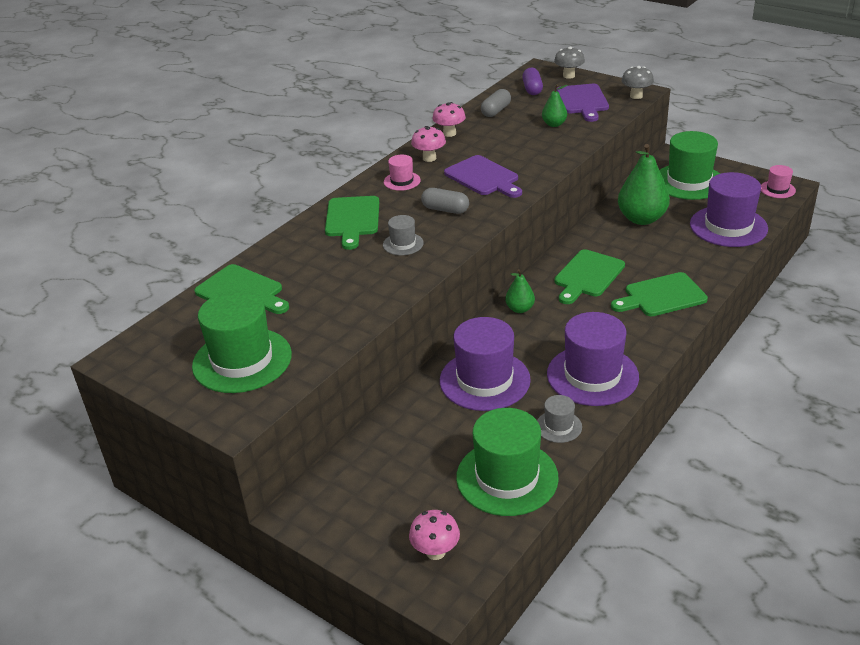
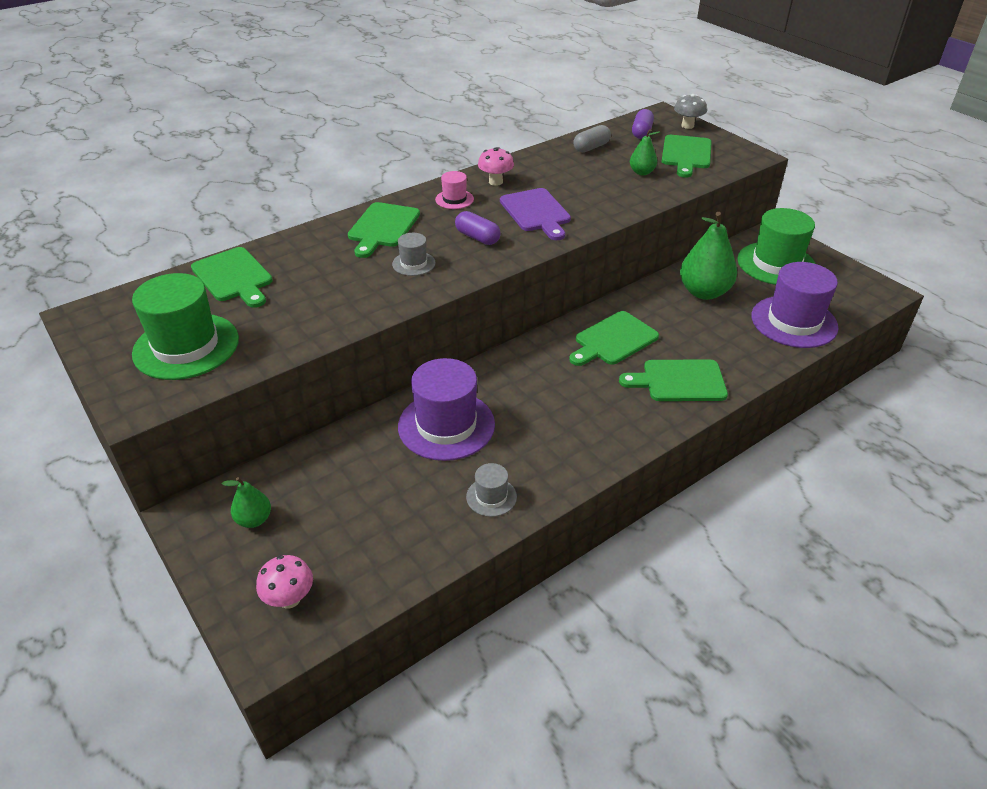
camera: 15 degrees right, 5 degrees up
(445, 209) = (477, 237): grey capsule -> purple capsule
(449, 133) = (531, 161): pink mushroom -> none
(507, 477) = (407, 538): green hat -> none
(520, 309) = (524, 358): green pear -> green pear (254, 519)
(582, 101) = (686, 154): purple cutting board -> green cutting board
(592, 375) = (558, 450): purple hat -> none
(636, 96) = (746, 160): grey mushroom -> none
(777, 189) = (871, 293): pink hat -> none

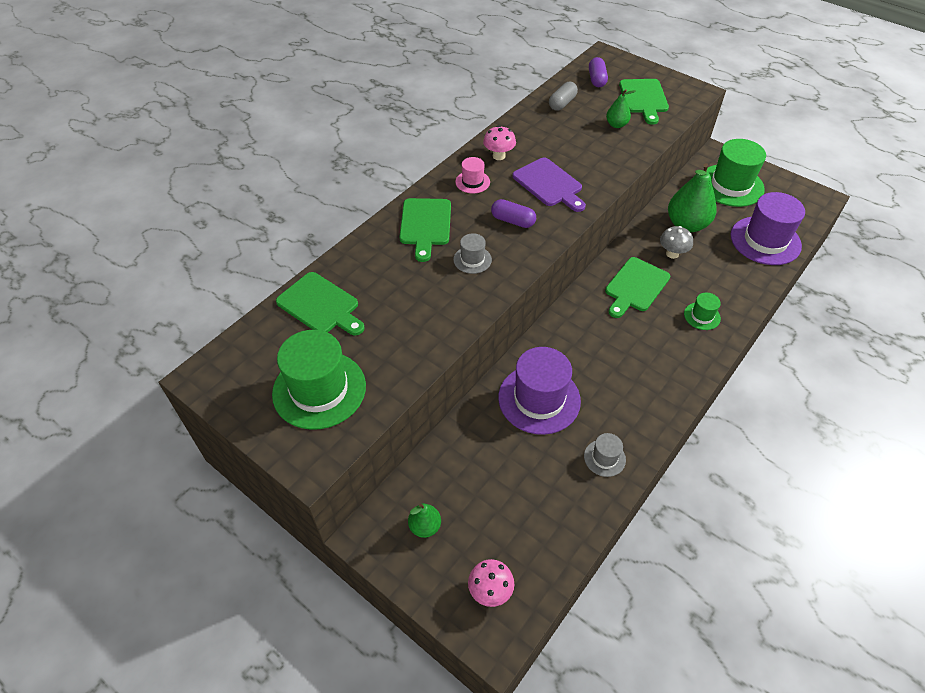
camera: 15 degrees left, 10 degrees up
(679, 381) = (702, 316): green cutting board -> green hat
(687, 126) = (631, 66): grey mushroom -> grey mushroom (672, 254)

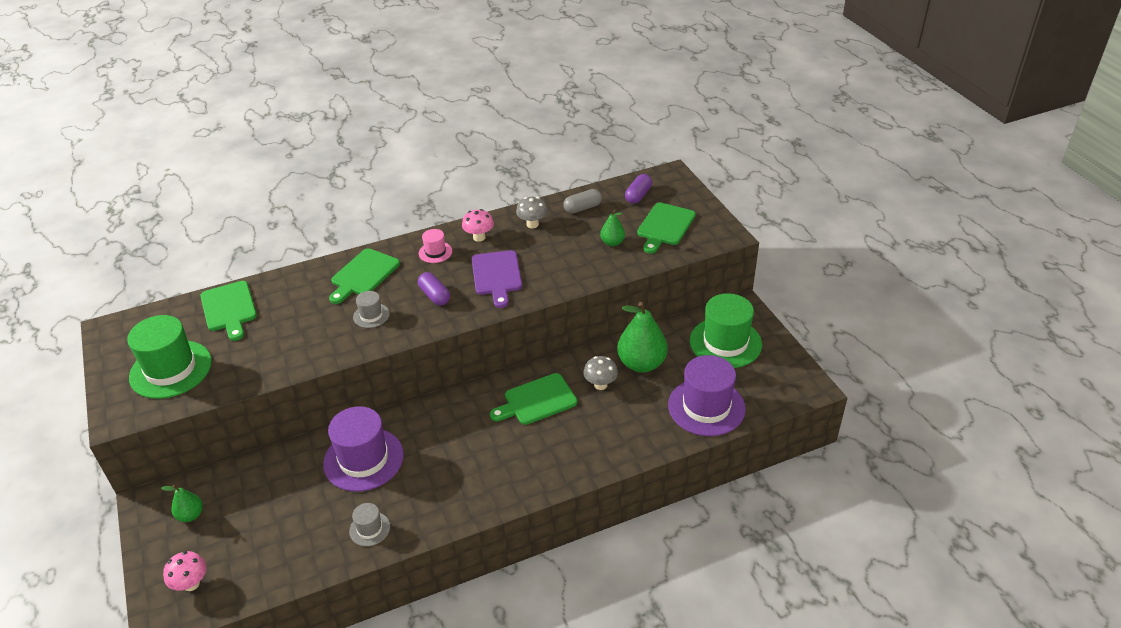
camera: 30 degrees right, 10 degrees down
(534, 130) = (532, 224): none -> grey mushroom
(702, 316) = (572, 450): green hat -> none

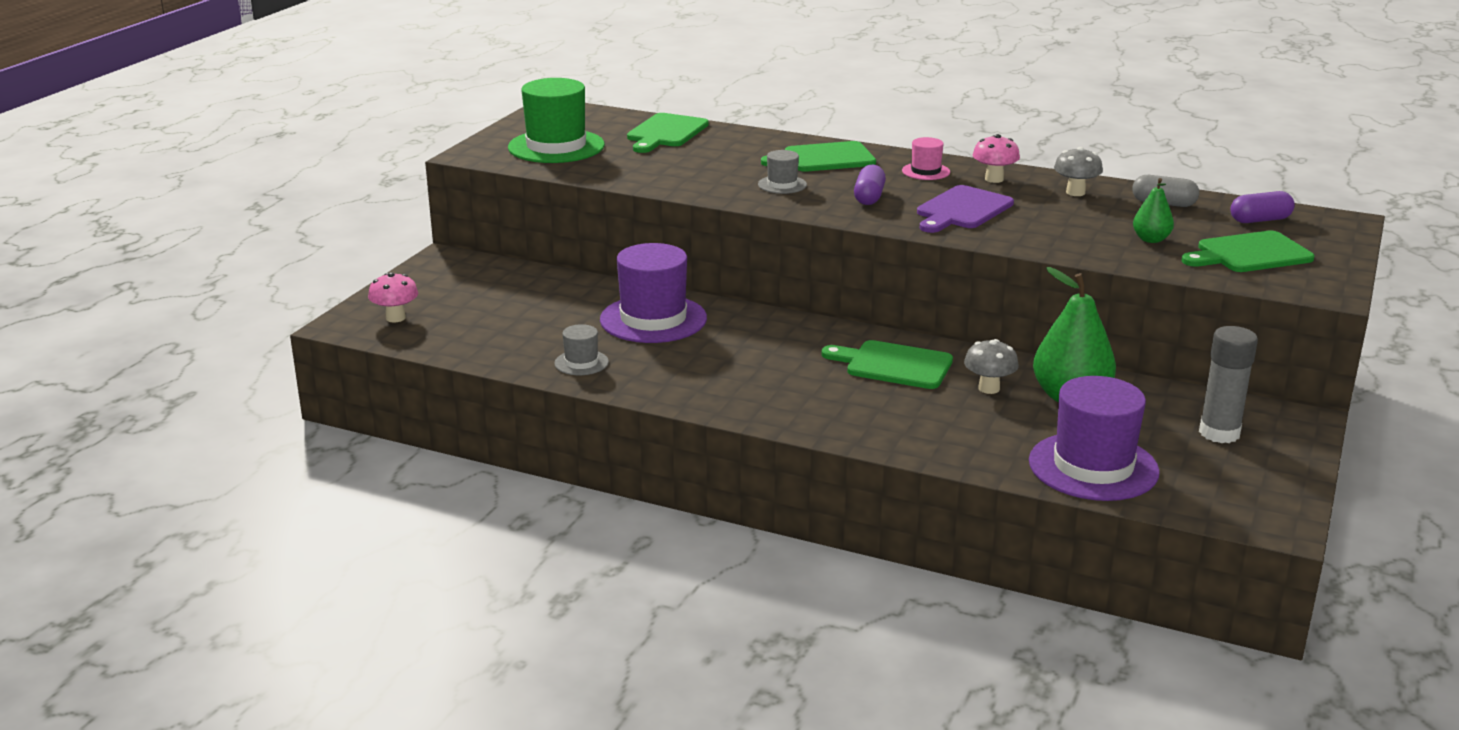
camera: 45 degrees right, 15 degrees down
(191, 515) = (461, 281): green pear -> none
(725, 342) = (1219, 433): green hat -> grey glue stick

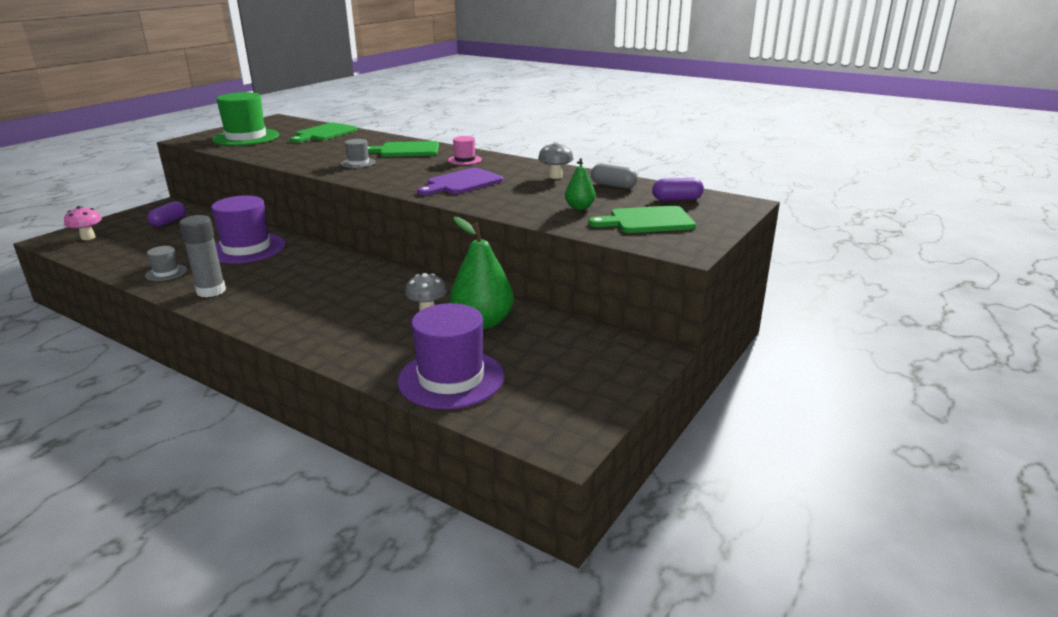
camera: 10 degrees right, 0 degrees up
(869, 197) = (407, 172): purple capsule -> purple capsule (169, 222)
(893, 365) = (375, 289): green cutting board -> none
(994, 179) = (506, 166): pink mushroom -> none
(1219, 433) = (576, 360): grey glue stick -> grey glue stick (211, 291)

